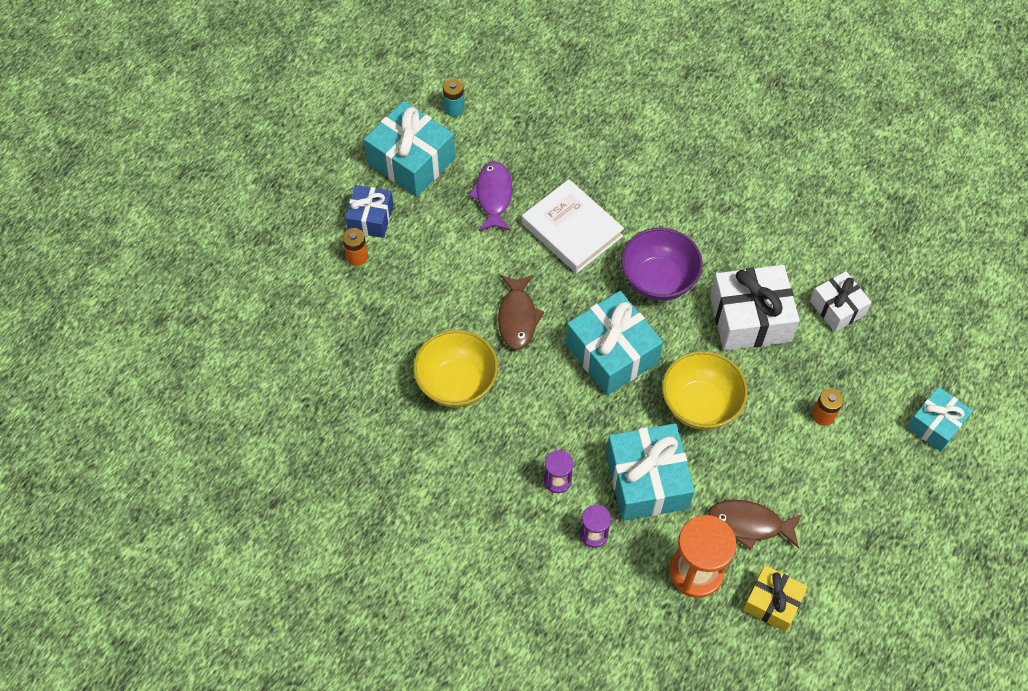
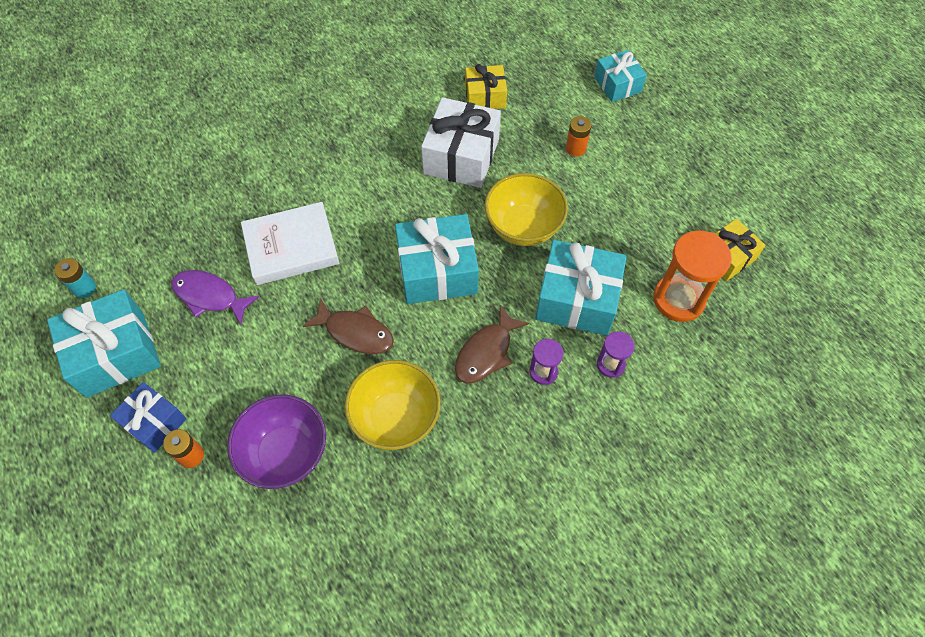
camera: 65 degrees left, 0 degrees up
(658, 280) = (385, 204): purple bowl -> purple bowl (285, 453)
(750, 524) = (650, 241): brown fish -> brown fish (486, 352)
(837, 308) = (485, 96): white gift -> yellow gift

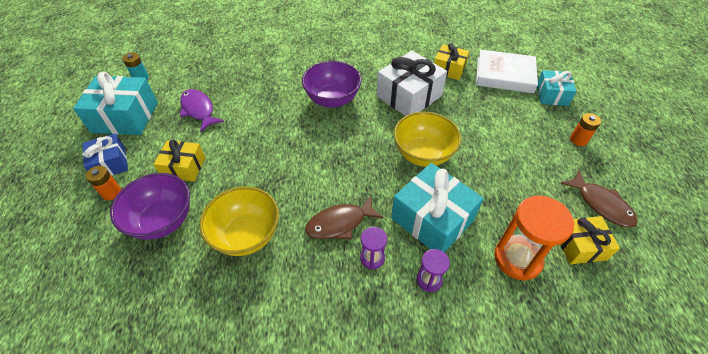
camera: 30 degrees right, 10 degrees down
(256, 379) = (184, 167): none -> yellow gift
(291, 247) = (265, 104): white book -> white book (504, 75)
(355, 332) = (263, 168): brown fish -> brown fish (601, 204)
(372, 202) = (332, 99): none -> purple bowl
(437, 271) = (344, 156): turquoise gift -> none
(575, 148) = (494, 121): orange battery -> orange battery (578, 140)

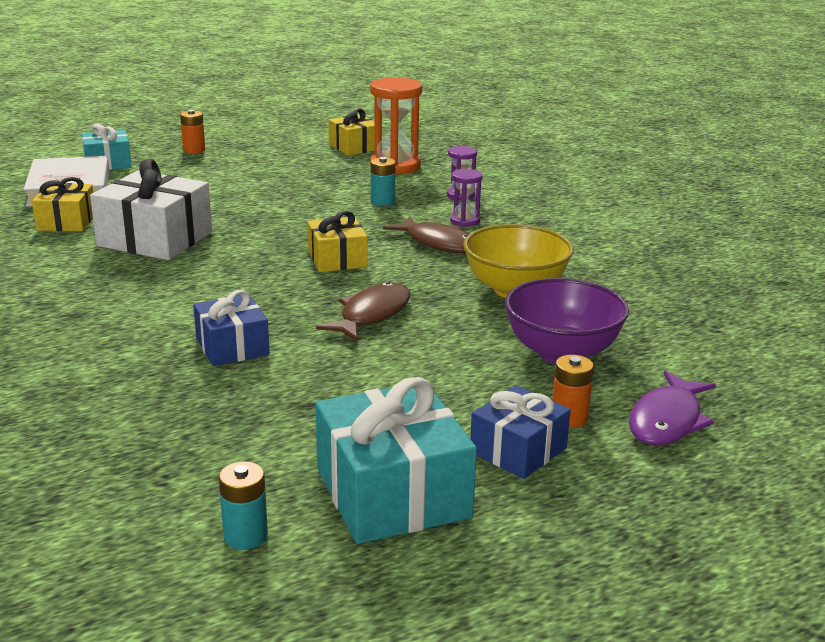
camera: 115 degrees left, 25 degrees down
(184, 167) = (456, 372): yellow gift -> yellow gift (337, 259)
(199, 110) = (307, 408): purple fish -> purple fish (667, 420)
(267, 100) = (232, 347): none -> blue gift
(332, 99) = (196, 291): purple bowl -> none
(423, 154) = (280, 216): yellow bowl -> none
(432, 219) = (382, 201): turquoise gift -> turquoise battery
(601, 204) = (291, 141): brown fish -> brown fish (371, 315)

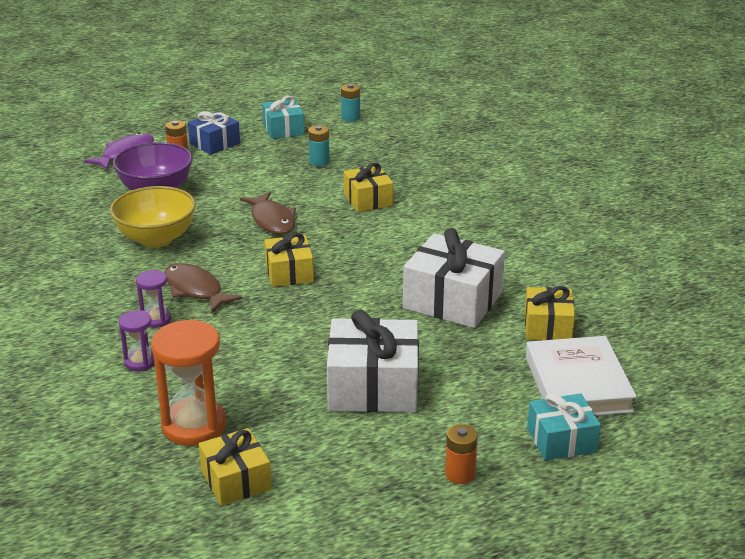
camera: 175 degrees left, 5 degrees up
(232, 347) = (368, 200): blue gift -> yellow gift
(251, 185) = (373, 387): none -> white gift
(371, 315) = (272, 220): brown fish -> brown fish turned 60 degrees counterclockwise
(382, 201) = (229, 352): turquoise battery -> turquoise battery (319, 161)
(392, 493) = (283, 129): turquoise gift -> turquoise gift, size x0.60

